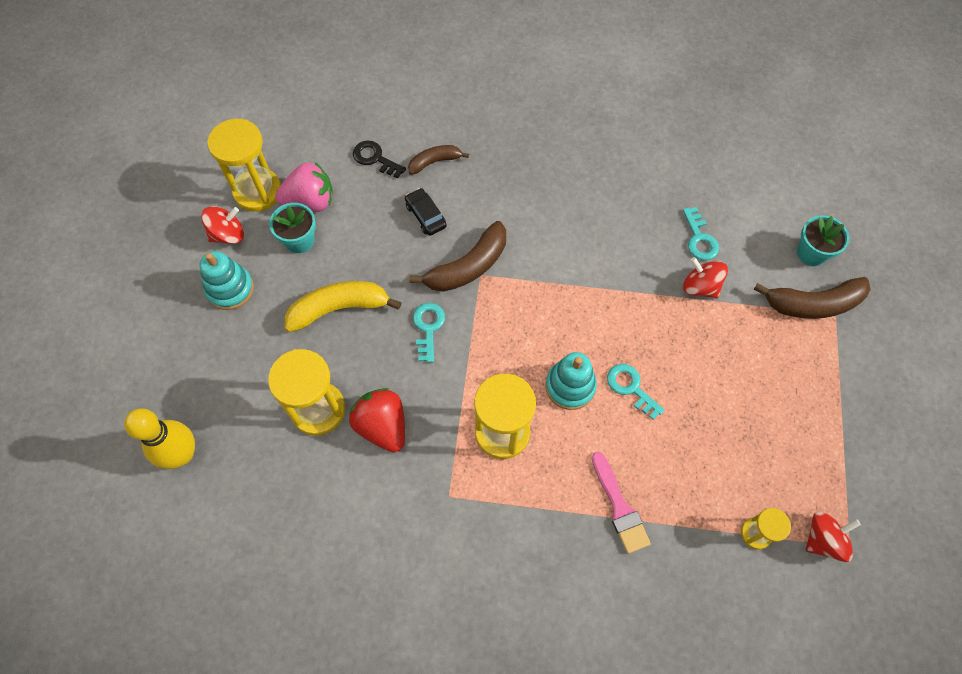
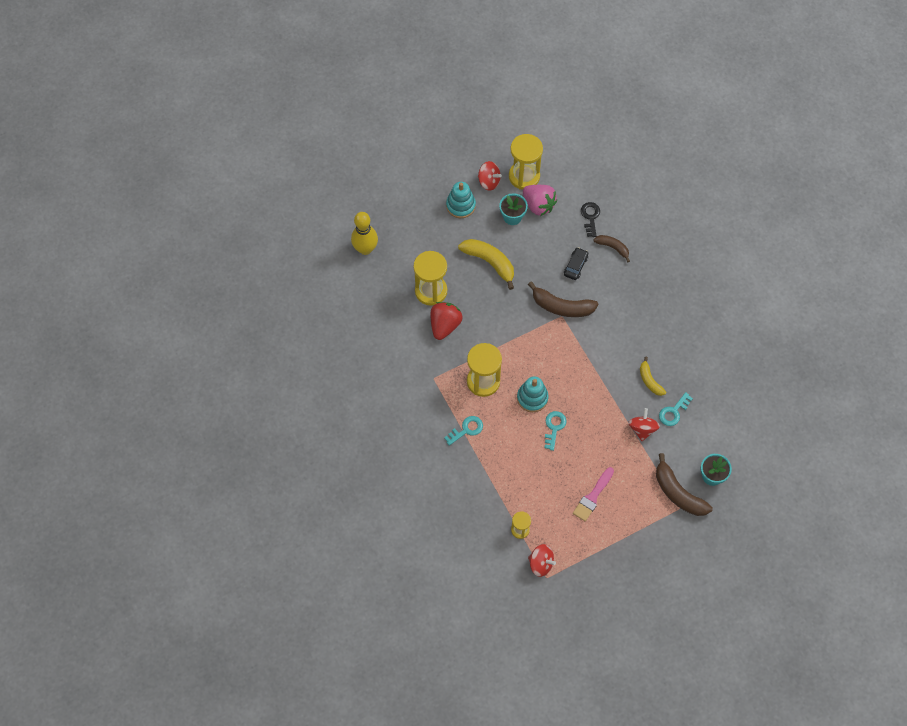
camera: 55 degrees right, 0 degrees up
(428, 328) = (512, 311): turquoise key -> turquoise key (466, 429)
(619, 507) = (486, 458): pink brush -> pink brush (592, 497)
(640, 237) = (650, 380): none -> yellow banana

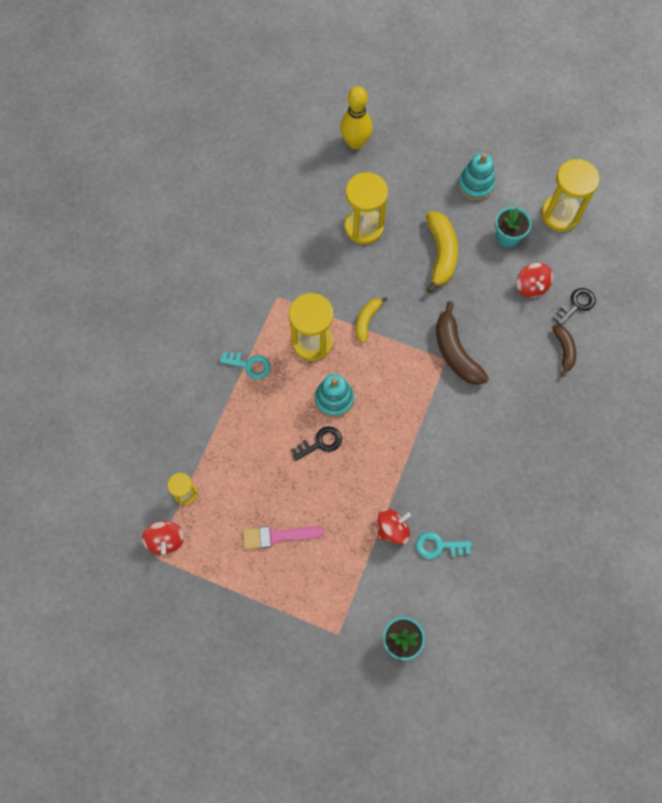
camera: 50 degrees right, 5 degrees up
(445, 325) = (340, 265): red strawberry -> none
(489, 181) = (524, 189): red spinning top -> red spinning top (531, 286)
(538, 205) = (542, 250): pink strawberry -> none
(554, 427) = (320, 443): turquoise key -> black key
(575, 266) = (511, 331): black car -> none
(650, 380) = (452, 496): yellow banana -> yellow banana (367, 320)
(678, 493) = (353, 619): brown banana -> none

